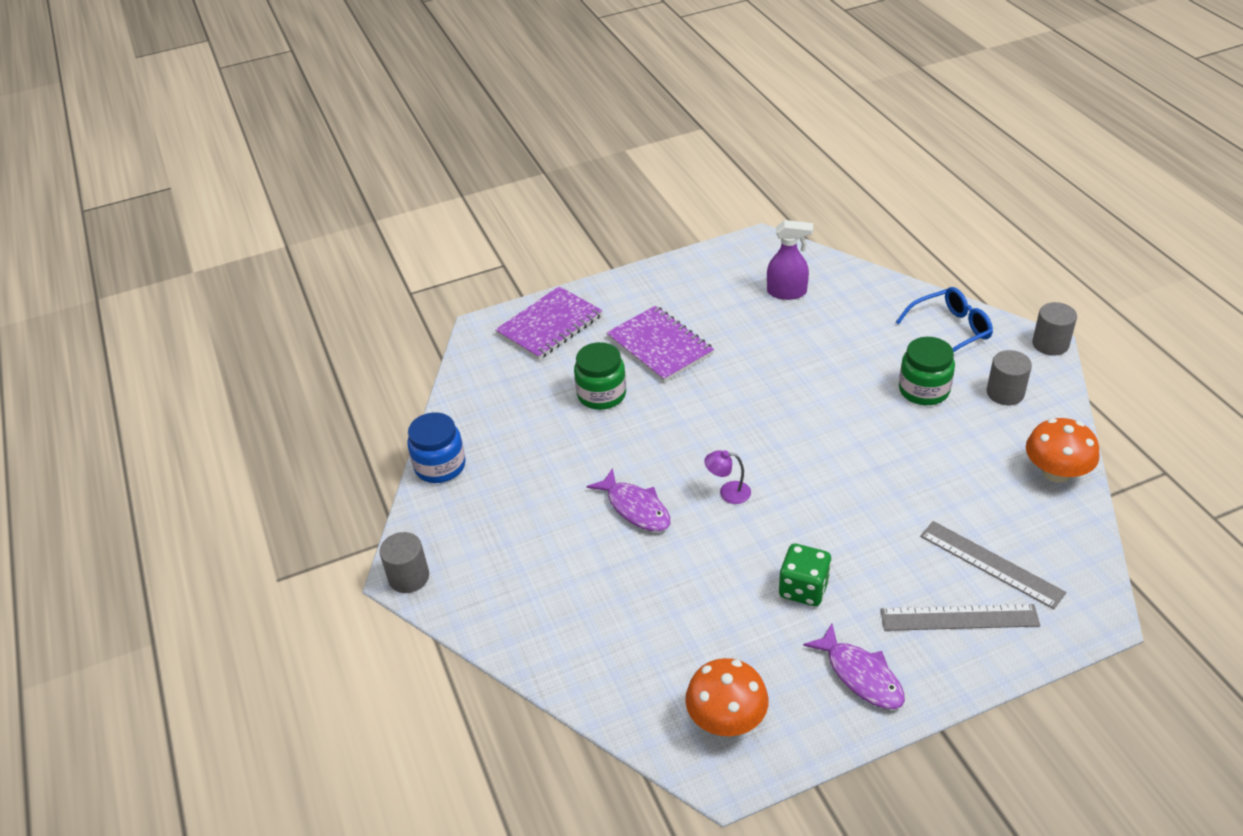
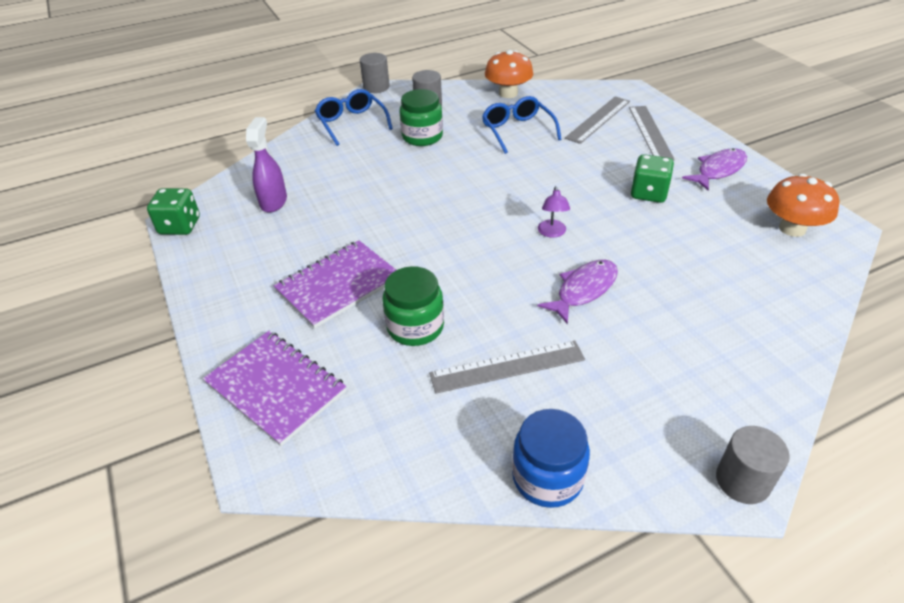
camera: 95 degrees left, 0 degrees up
(547, 449) = (507, 367): none -> grey ruler
(749, 243) = (180, 226): none -> green dice
(947, 476) = (517, 131): none -> blue glasses

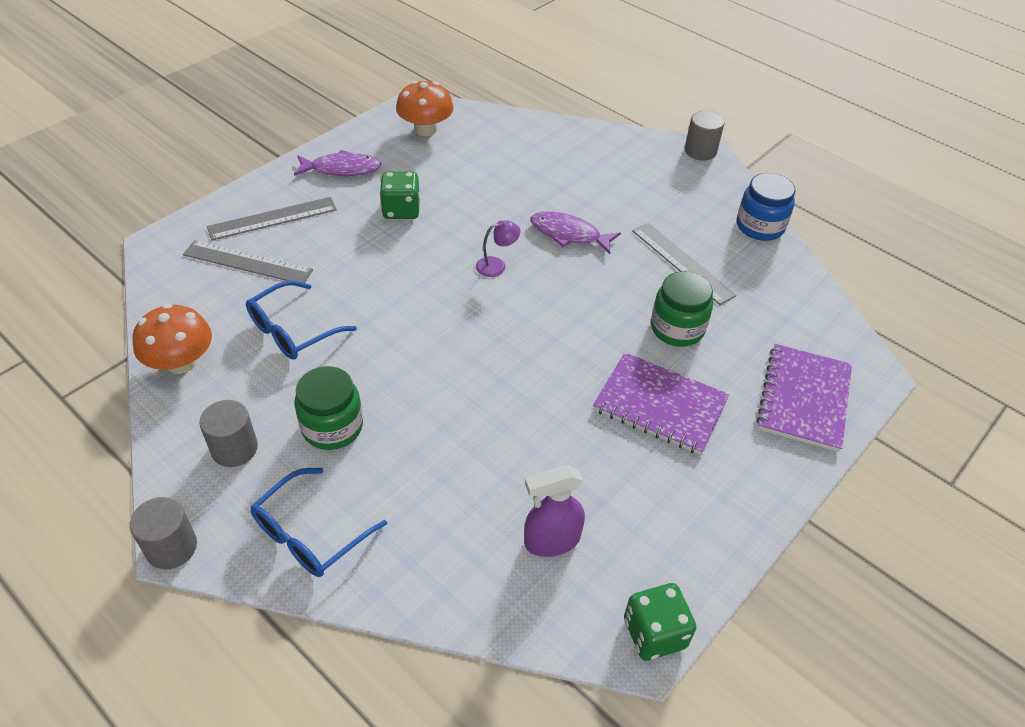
camera: 115 degrees left, 5 degrees up
(718, 170) = (342, 169): purple fish -> purple fish turned 150 degrees clockwise

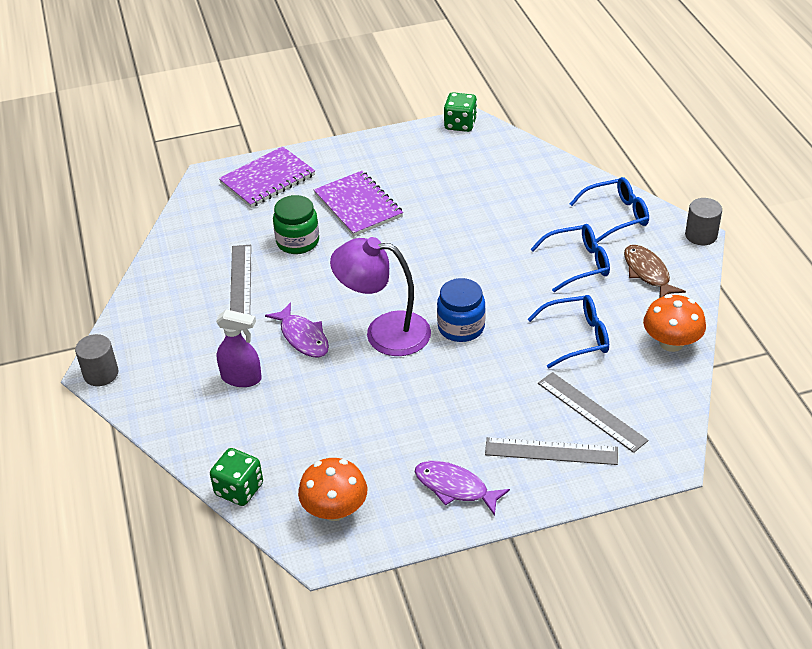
camera: 145 degrees left, 5 degrees down
(234, 449) = (648, 273): grey cylinder -> brown fish
(332, 427) = (577, 264): green jar -> blue glasses
(401, 210) = (427, 415): green dice -> green dice (239, 489)
(497, 265) = (384, 332): purple lamp -> purple lamp, size x2.37
(551, 541) = (482, 170): purple spray bottle -> purple spray bottle (242, 378)
(760, 226) = (147, 287): blue jar -> blue jar (461, 327)

